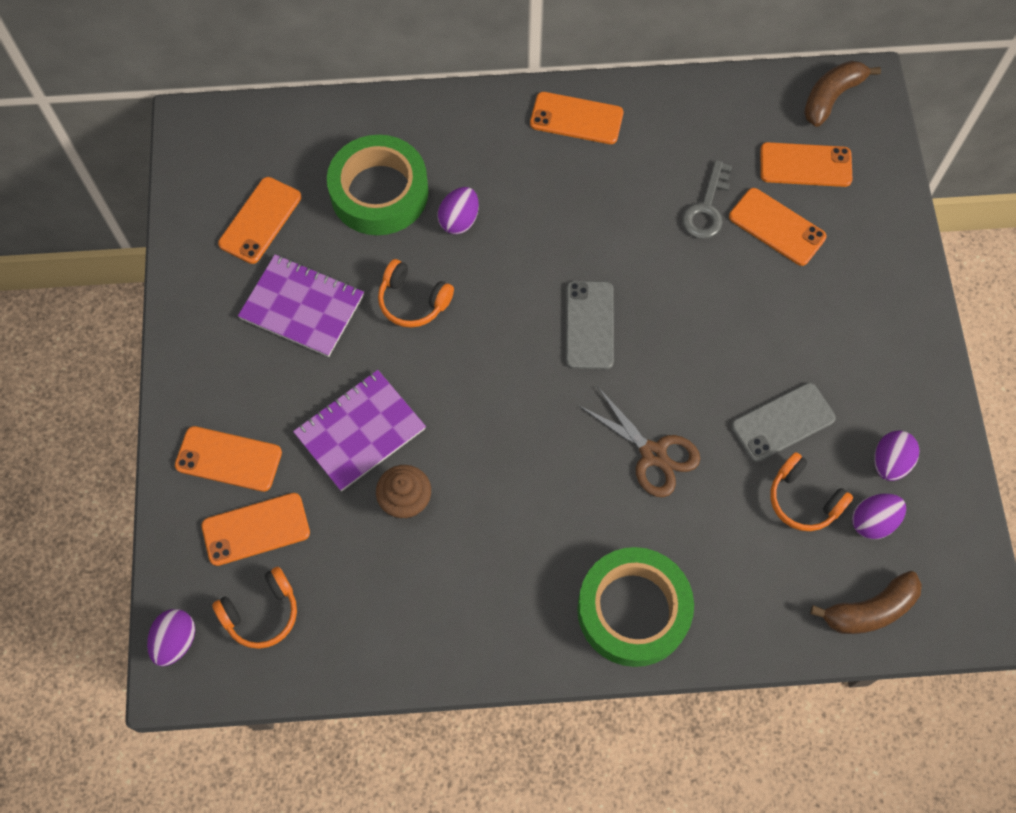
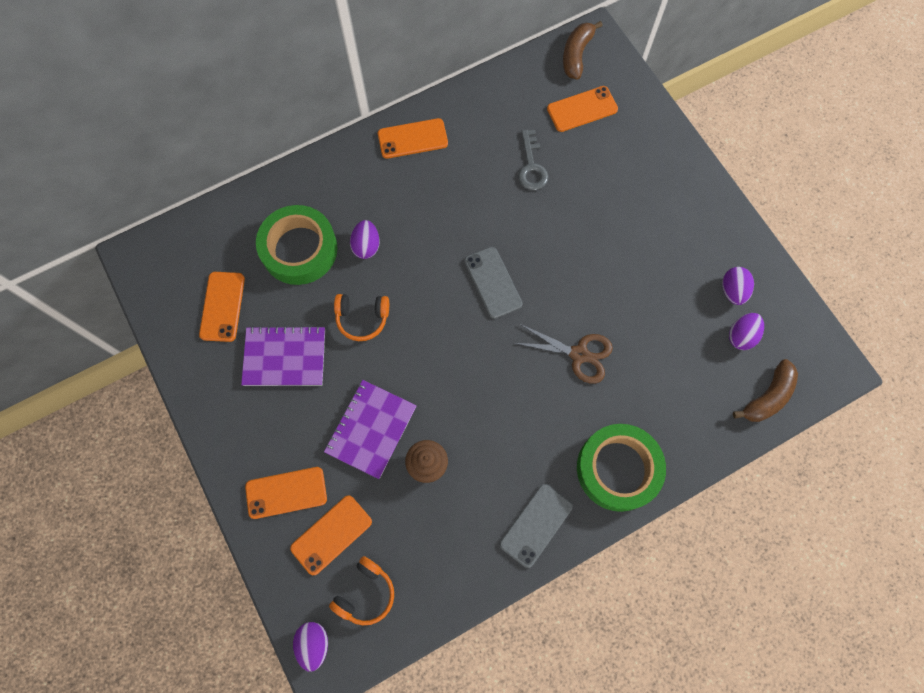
camera: 25 degrees left, 5 degrees up
(777, 227) = (584, 160): orange phone -> none
(782, 422) = (652, 294): grey phone -> grey phone (536, 525)
(803, 499) = (690, 341): orange headphones -> none

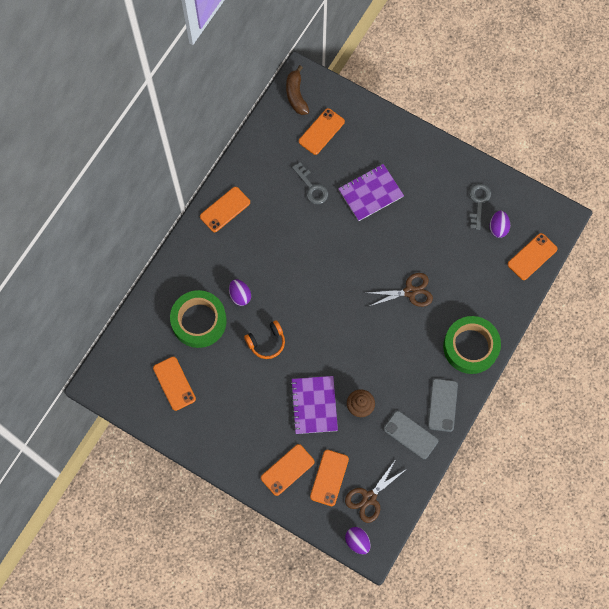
camera: 30 degrees left, 0 degrees up
(285, 357) = (234, 392): purple notebook -> purple notebook (370, 193)
(365, 593) = (369, 498): orange headphones -> brown scissors
(493, 282) = (332, 276): grey phone -> grey phone (410, 435)
(732, 291) = (478, 202): purple egg -> grey key
(767, 397) = (532, 256): brown banana -> orange phone

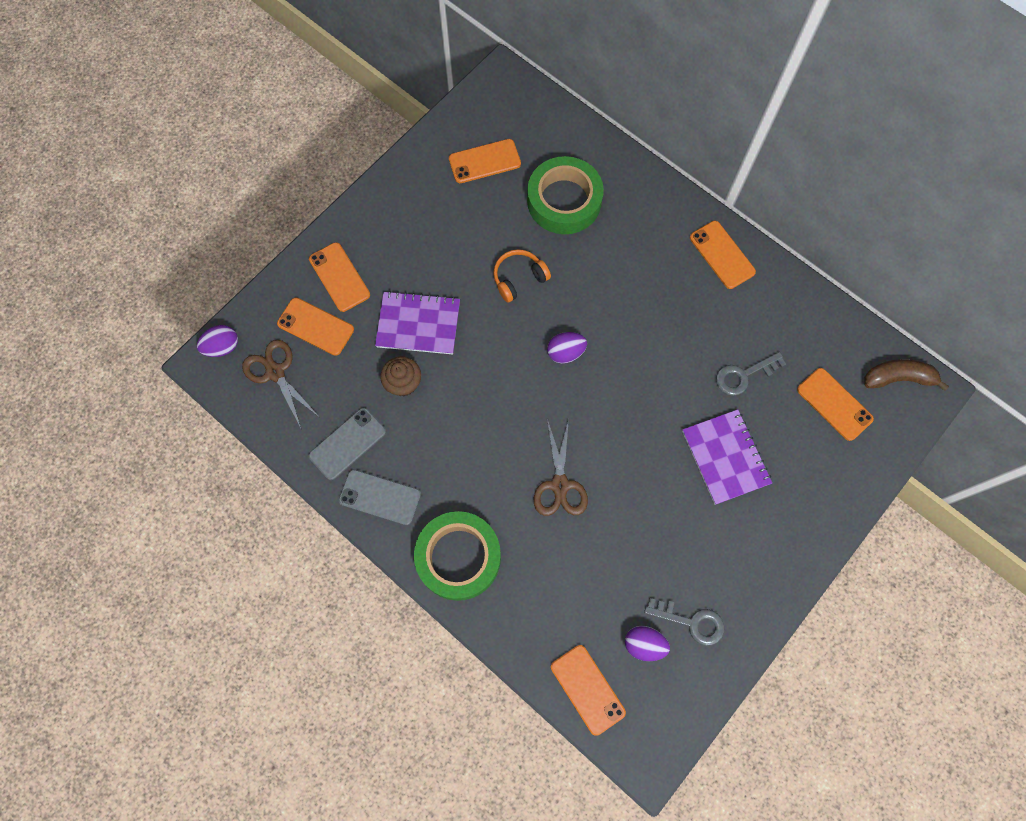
camera: 100 degrees right, 0 degrees up
(240, 296) = (591, 255): purple egg -> purple egg (565, 352)
(266, 342) = (519, 278): orange headphones -> orange headphones turned 75 degrees clockwise

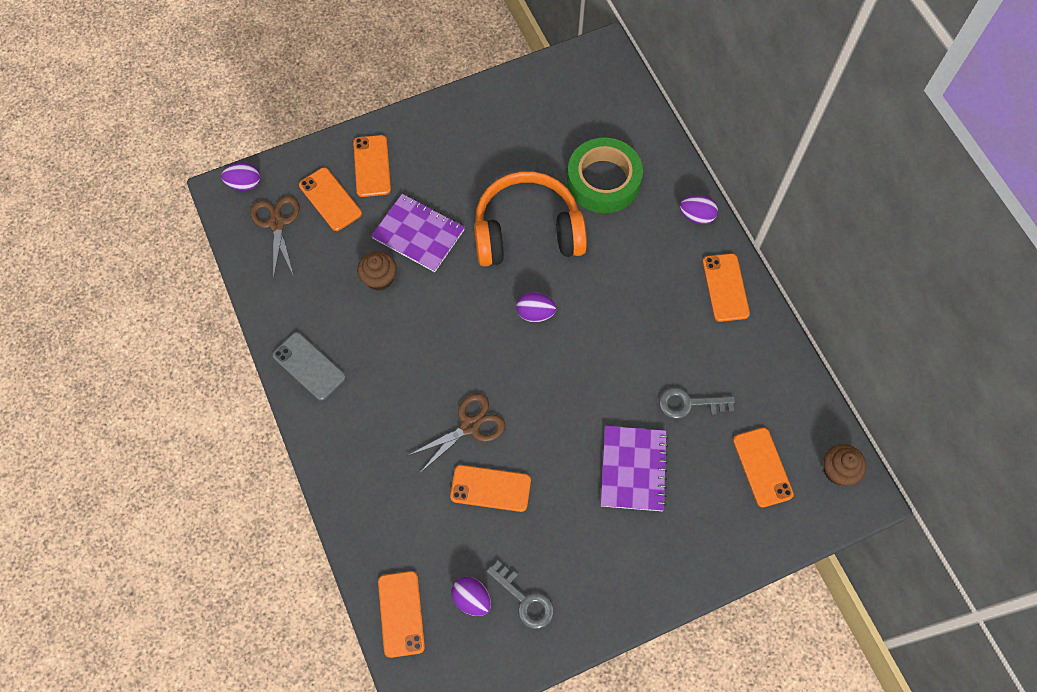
camera: 25 degrees right, 5 degrees down
(347, 443) = (305, 309): grey phone -> none
(458, 557) = (349, 447): green tape -> none
(484, 161) = (550, 118): orange phone -> orange phone (490, 488)
(519, 278) = (527, 231): orange headphones -> orange headphones, size x2.10
(560, 485) = (470, 426): brown scissors -> brown scissors turned 150 degrees counterclockwise
(664, 199) = (696, 216): none -> purple egg
(898, 378) = (837, 471): brown banana -> brown cupcake

